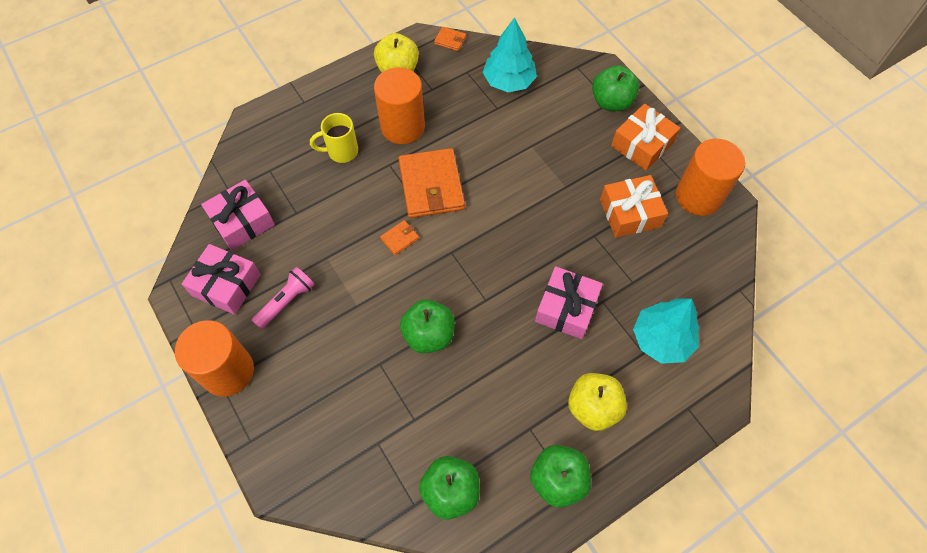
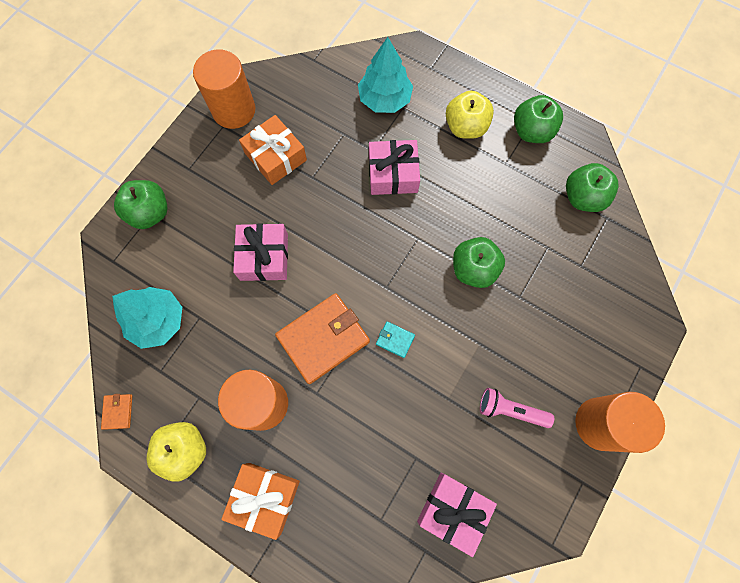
camera: 115 degrees left, 10 degrees up
(226, 285) = (526, 481): pink gift -> pink gift (264, 257)
(341, 151) = (322, 453): yellow mug -> none
(399, 238) = (395, 340): orange wallet -> turquoise wallet
(642, 144) = (193, 170): orange gift -> orange gift (264, 498)

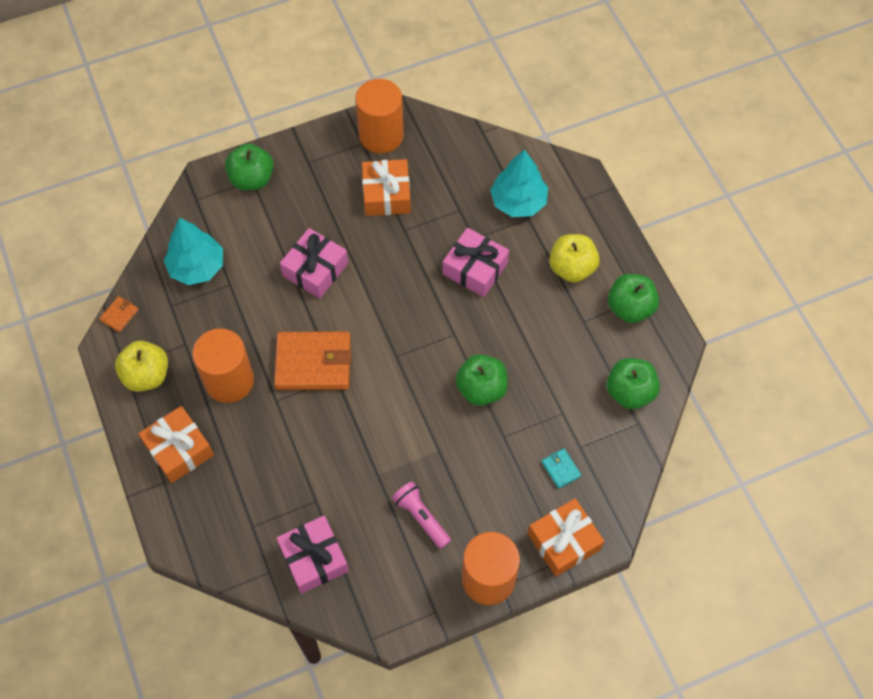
camera: 35 degrees right, 10 degrees down
(395, 340) = (370, 401): turquoise wallet -> turquoise wallet (561, 469)
(630, 351) = (564, 541): none -> orange gift

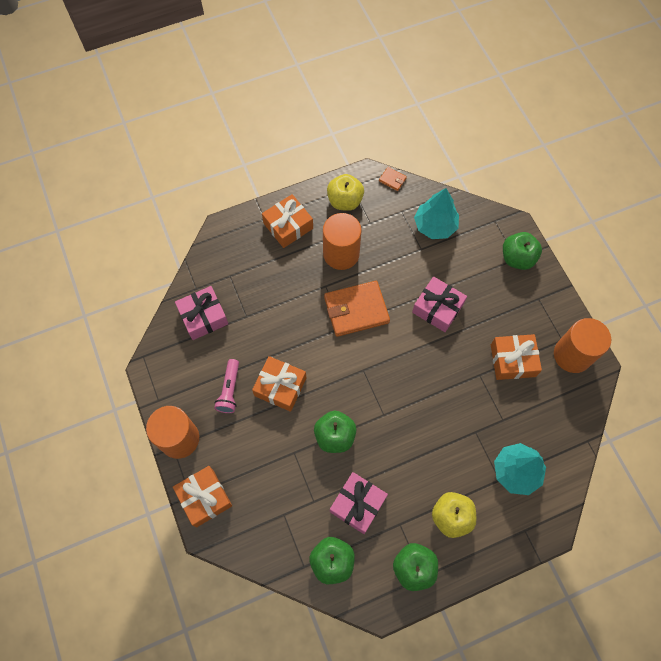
camera: 90 degrees right, 5 degrees up
(313, 363) = (356, 310): orange wallet -> orange wallet turned 75 degrees clockwise
(417, 454) = (280, 387): none -> orange gift
(421, 517) = (229, 390): pink flashlight -> pink flashlight turned 135 degrees clockwise
(475, 269) = (446, 432): pink gift -> pink gift (358, 504)
(561, 469) = (264, 498): turquoise wallet -> none

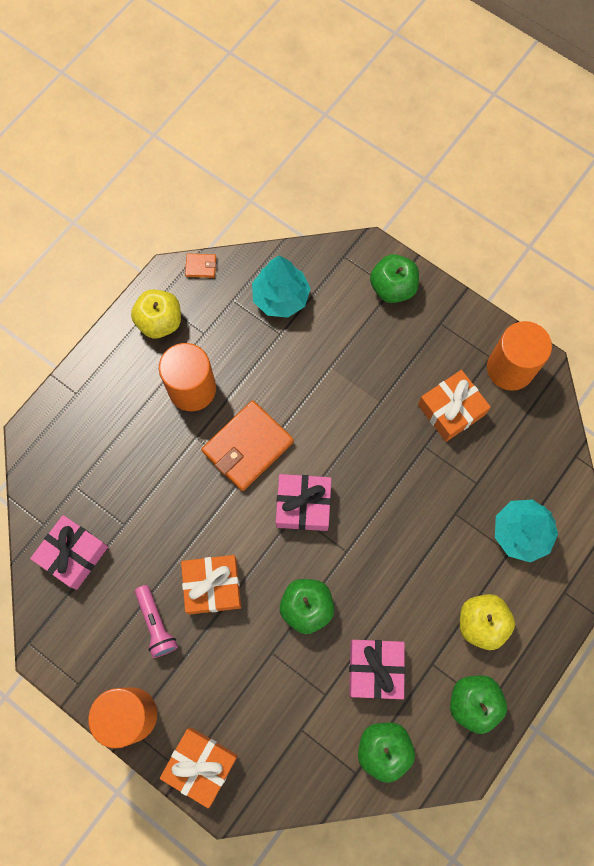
camera: 30 degrees left, 5 degrees up
(288, 226) = (110, 388): orange gift -> none
(437, 308) = (337, 394): pink gift -> pink gift (303, 505)

